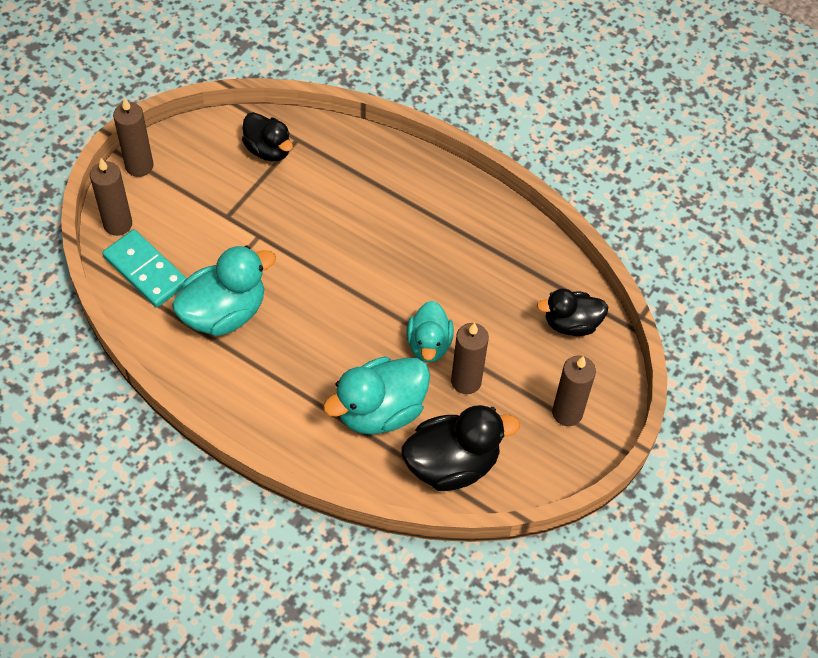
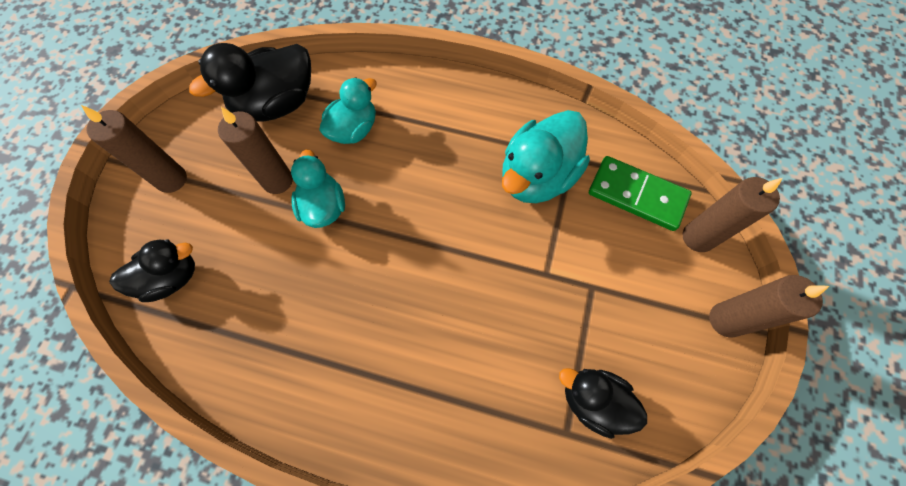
camera: 165 degrees right, 10 degrees up
(145, 271) = (637, 195): turquoise domino -> green domino
(380, 411) = (353, 129): turquoise duck -> turquoise duck, size x0.65

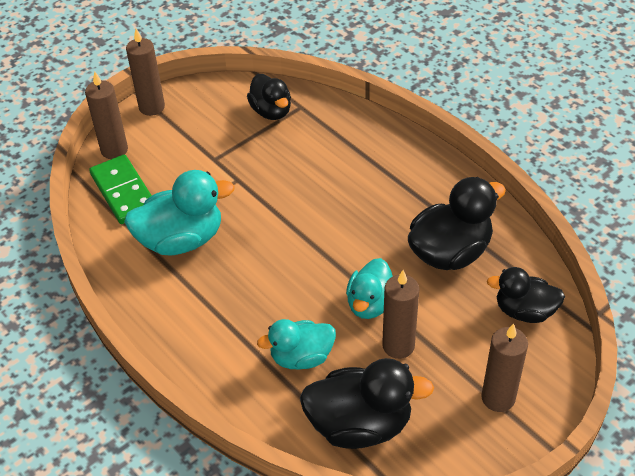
camera: 145 degrees left, 20 degrees down
(272, 307) = (450, 252): none -> black duck

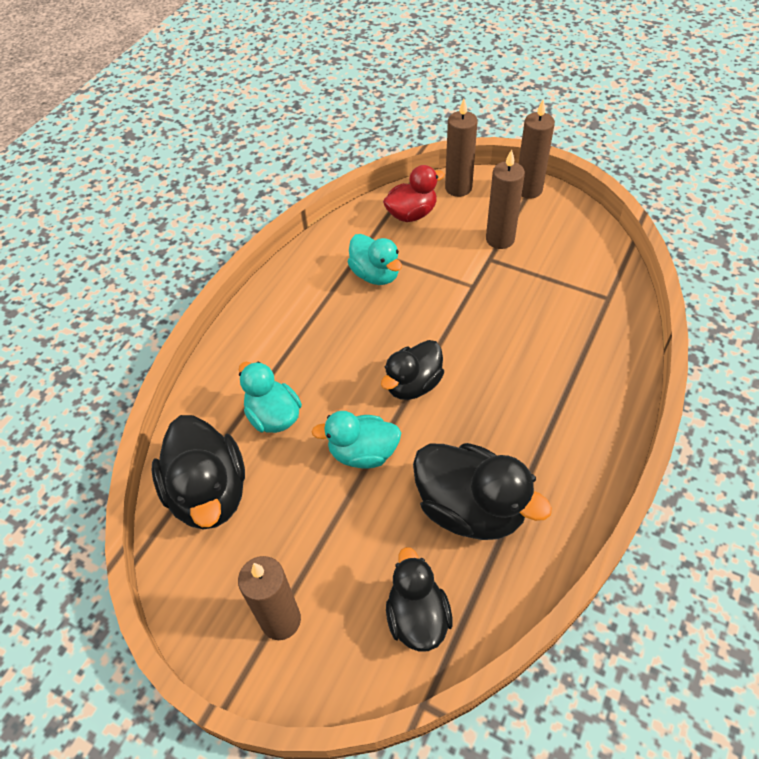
camera: 70 degrees right, 5 degrees up
(123, 192) = (411, 214): green domino -> red duck
(181, 239) = (375, 274): turquoise duck -> turquoise duck, size x0.65
(271, 111) = (584, 277): black duck -> black duck (413, 384)
(398, 346) = (317, 497): brown candle -> brown candle (500, 239)

